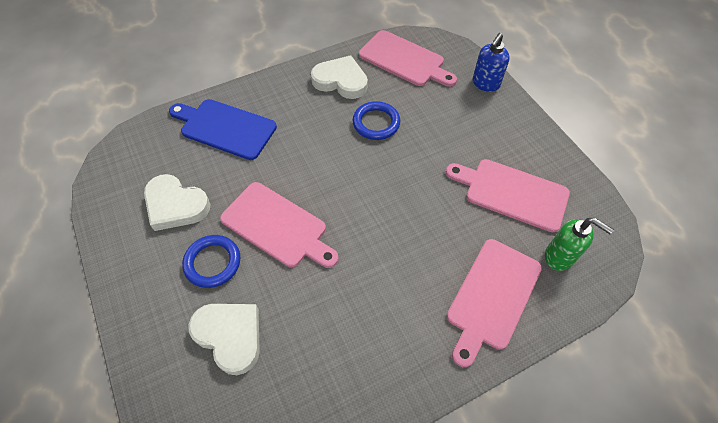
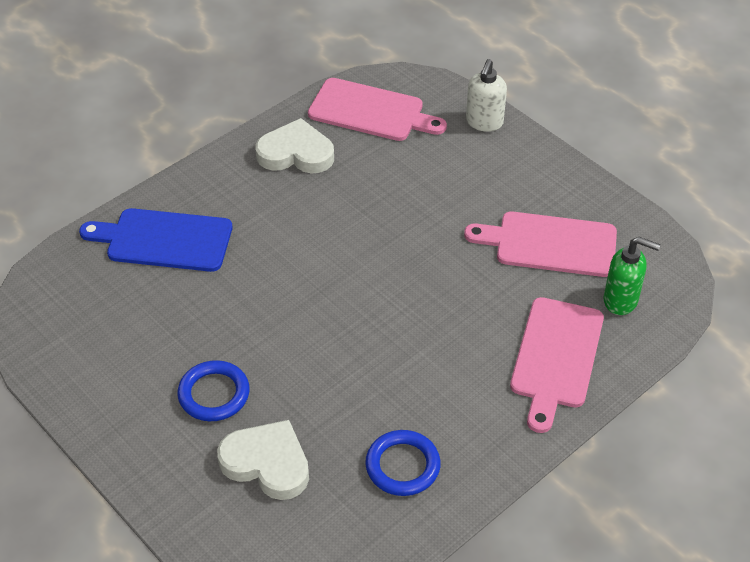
camera: 15 degrees left, 10 degrees down
(176, 205) = (139, 342): white heart -> none
(277, 226) = (278, 338): pink cutting board -> none
(376, 123) = (360, 196): blue ring -> blue ring (402, 466)
(485, 84) = (484, 123): blue soap dispenser -> white soap dispenser

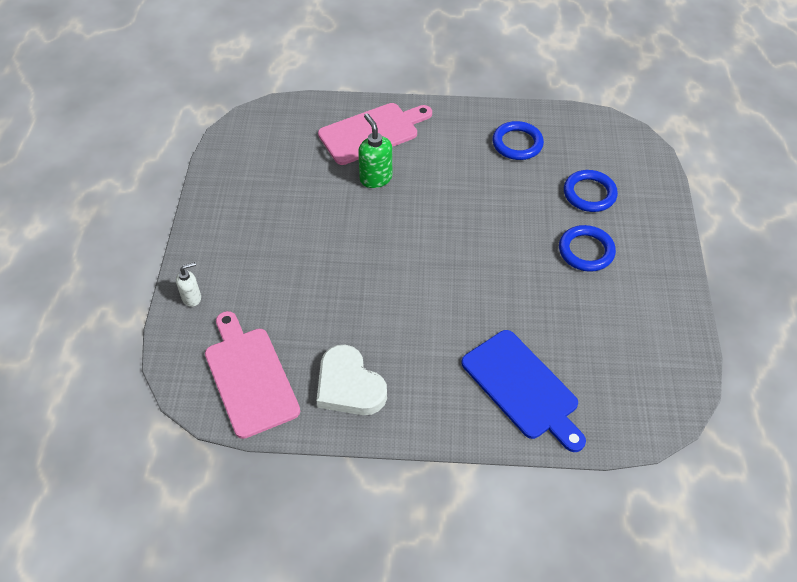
camera: 135 degrees left, 5 degrees up
(267, 463) = (589, 194): white heart -> blue ring
(484, 123) = (192, 298): white soap dispenser -> white soap dispenser, size x0.64
(550, 244) = (283, 187): pink cutting board -> none
(621, 300) = (296, 132): green soap dispenser -> green soap dispenser (375, 178)

